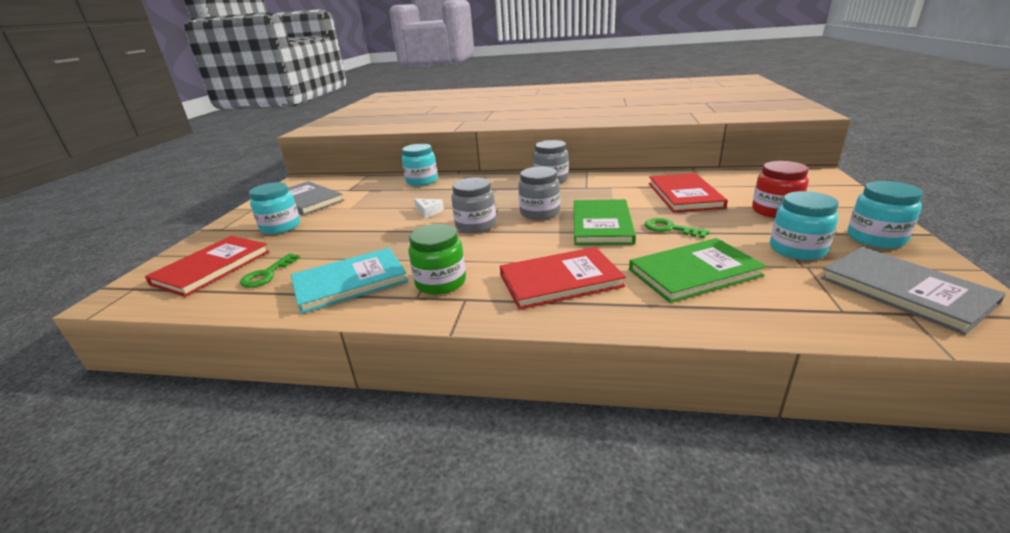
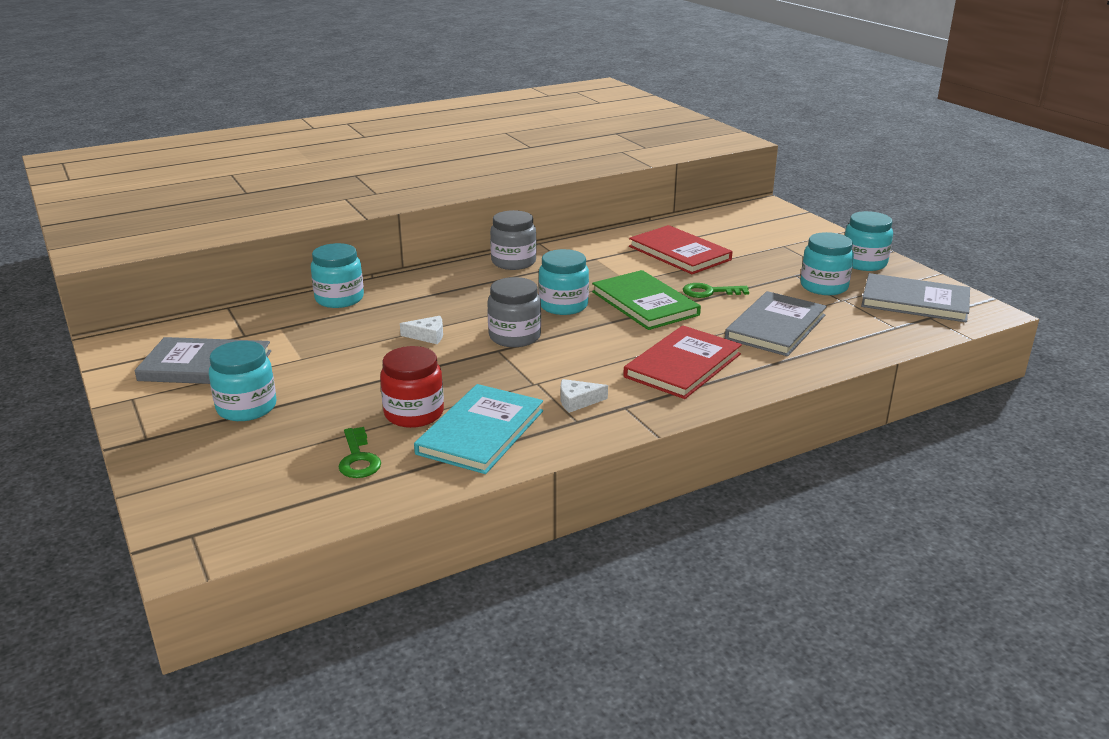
camera: 40 degrees left, 0 degrees up
(212, 267) = (257, 478): red book -> none
(440, 282) = (577, 401): green jar -> white cheese
(539, 213) = (563, 305): grey jar -> turquoise jar
(694, 272) = (775, 327): green book -> grey book
(775, 211) = (772, 253): red jar -> red jar (414, 413)

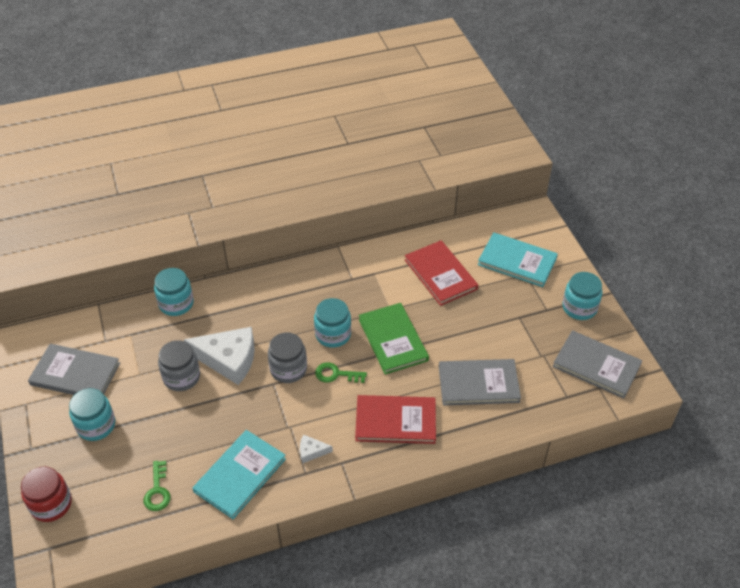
camera: 10 degrees right, 20 degrees up
(414, 413) = (201, 448): red jar -> red jar (51, 504)
(427, 335) = (228, 359): white cheese -> white cheese, size x2.26
(513, 262) = (311, 271): grey jar -> grey jar (181, 377)
(682, 365) = (395, 421): red book -> red book turned 45 degrees clockwise
(709, 292) = (445, 331): green key -> green key (336, 374)
(767, 238) = (517, 261): none -> turquoise book
(775, 327) = (478, 384): grey book -> grey book turned 45 degrees clockwise
(824, 286) = (535, 336): turquoise jar -> none

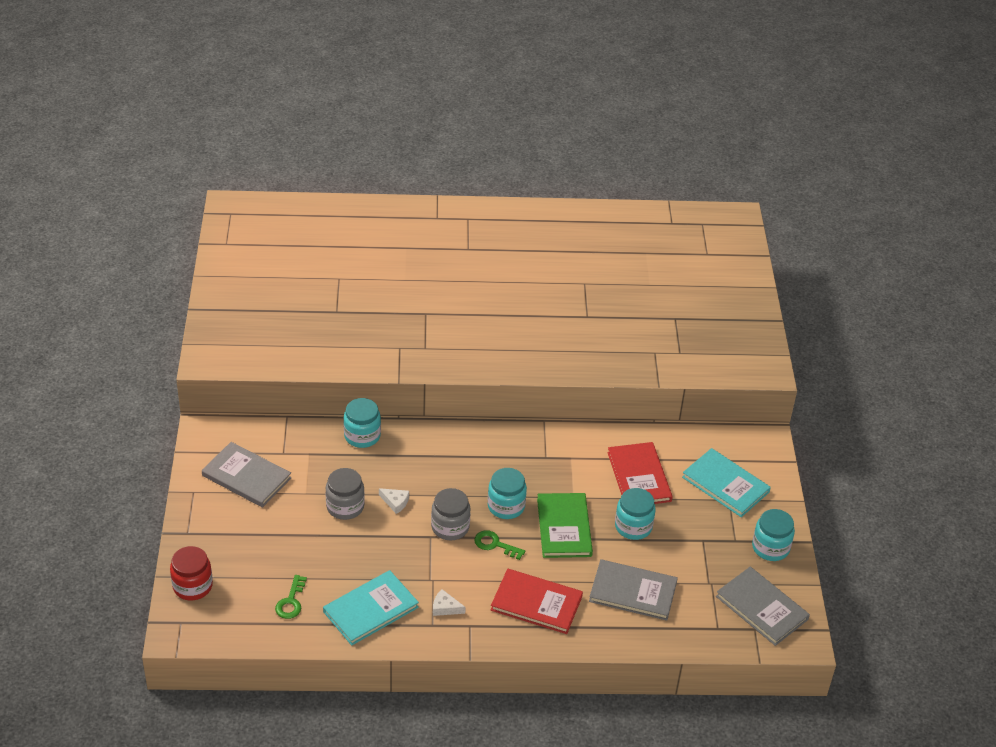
camera: 15 degrees right, 5 degrees down
(96, 425) = (252, 529): turquoise jar -> turquoise jar (633, 526)
(228, 359) = (395, 502): white cheese -> white cheese, size x0.44

